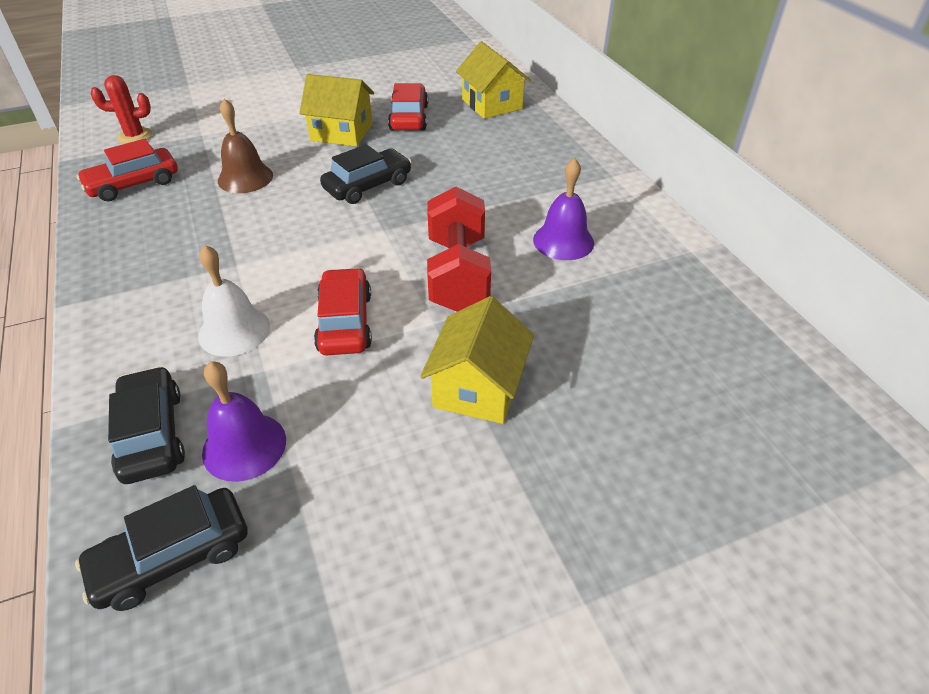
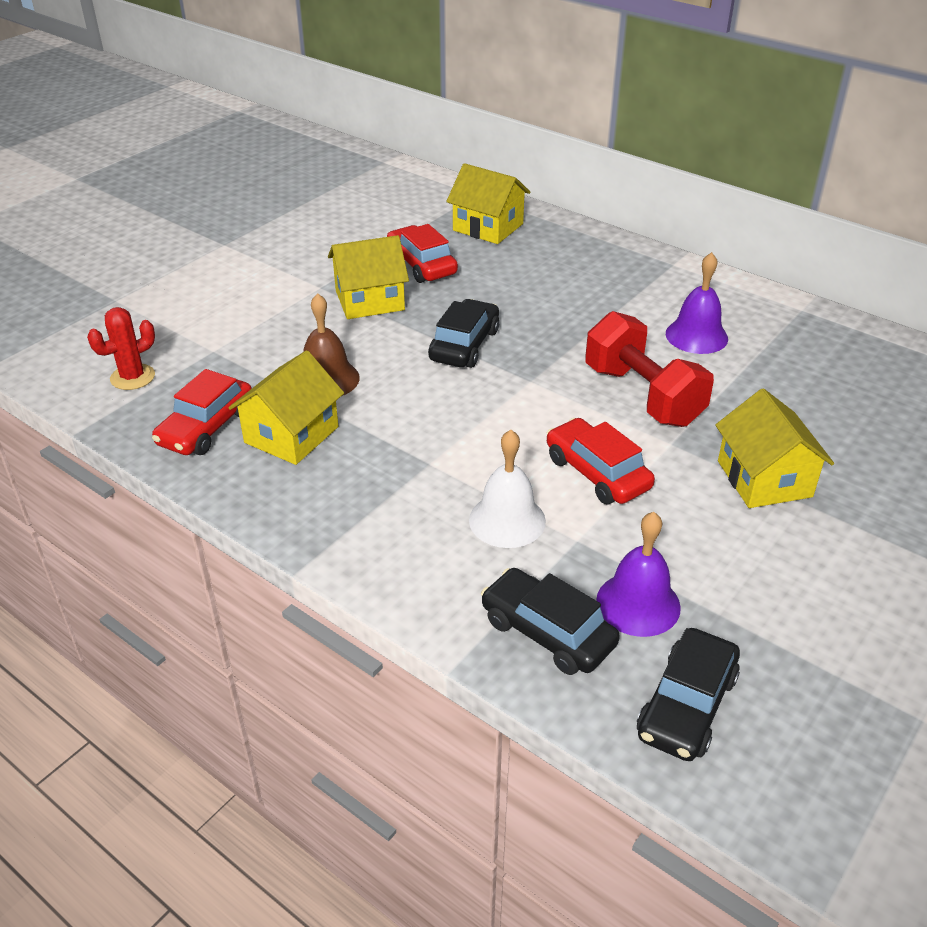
camera: 30 degrees left, 5 degrees down
(175, 208) = (291, 435): none -> yellow house

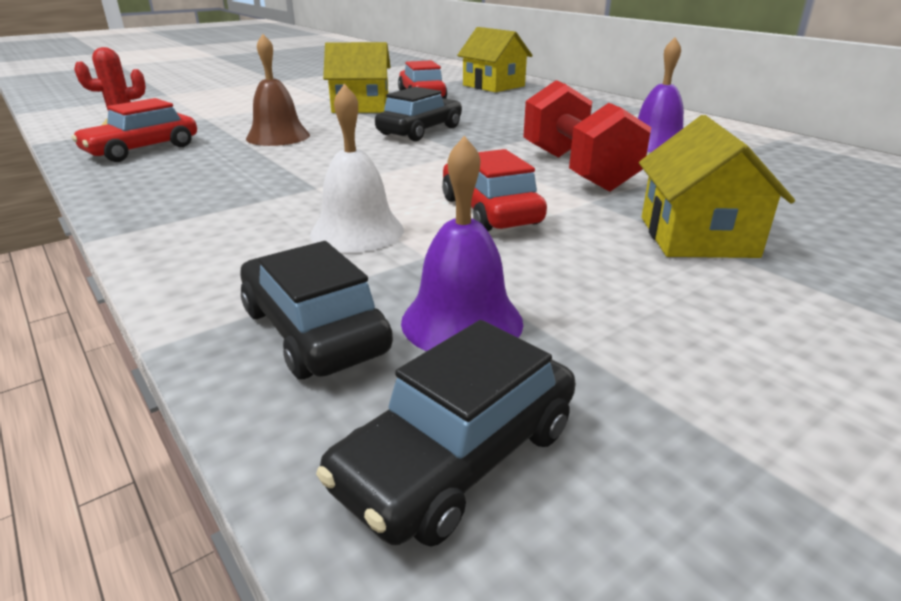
camera: 15 degrees right, 10 degrees down
(291, 435) = (208, 160): yellow house -> none

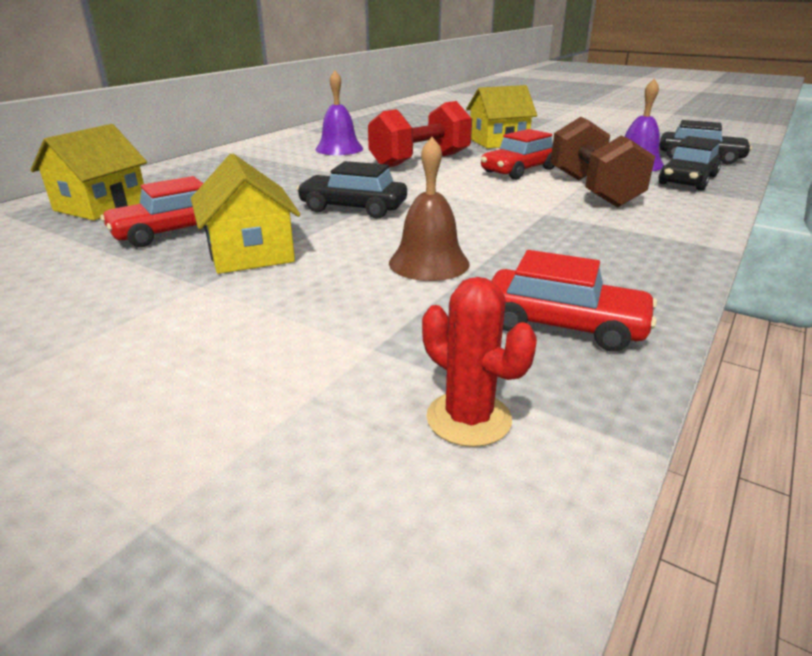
camera: 110 degrees left, 0 degrees up
(357, 231) = (593, 190): white bell -> brown dumbbell

